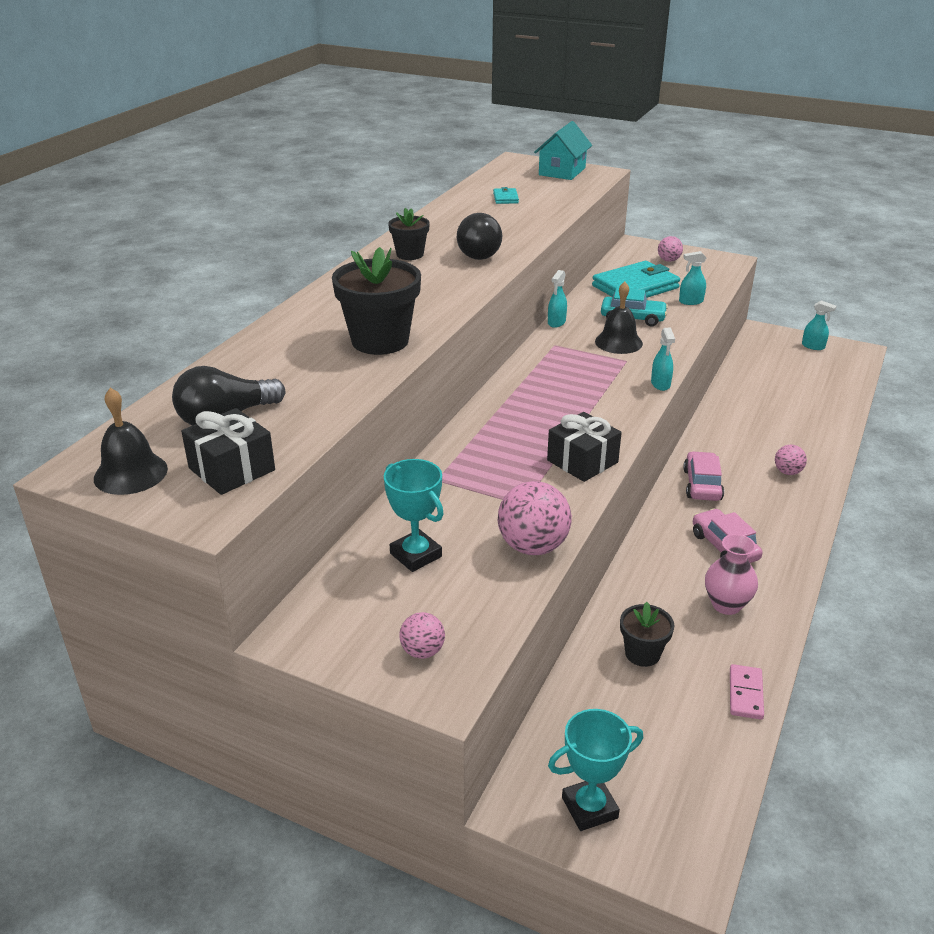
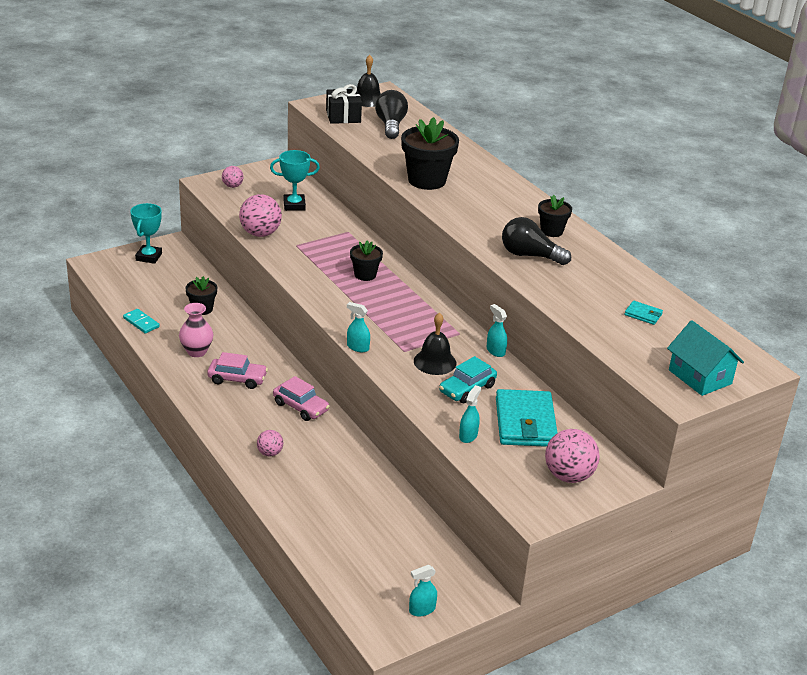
camera: 120 degrees right, 0 degrees up
(523, 429) = (365, 275): none -> black flower pot
(582, 461) = (309, 278): black gift -> none
(668, 260) = (568, 476): pink ball -> pink ball, size x1.83
(745, 694) = (141, 322): pink domino -> turquoise domino

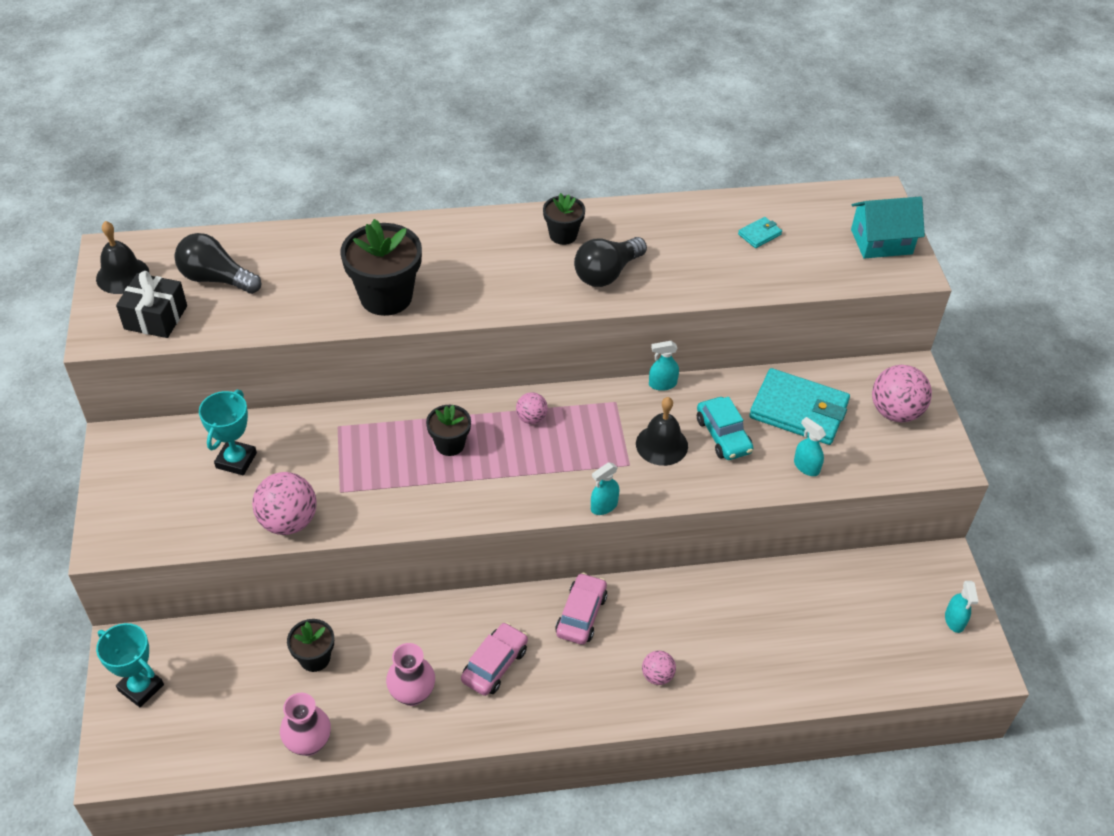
camera: 65 degrees left, 15 degrees up
(141, 322) = (309, 743): turquoise domino -> pink vase
(232, 186) = (137, 514): pink ball -> pink ball (531, 418)
(301, 407) = (581, 615): pink car -> pink car turned 45 degrees counterclockwise

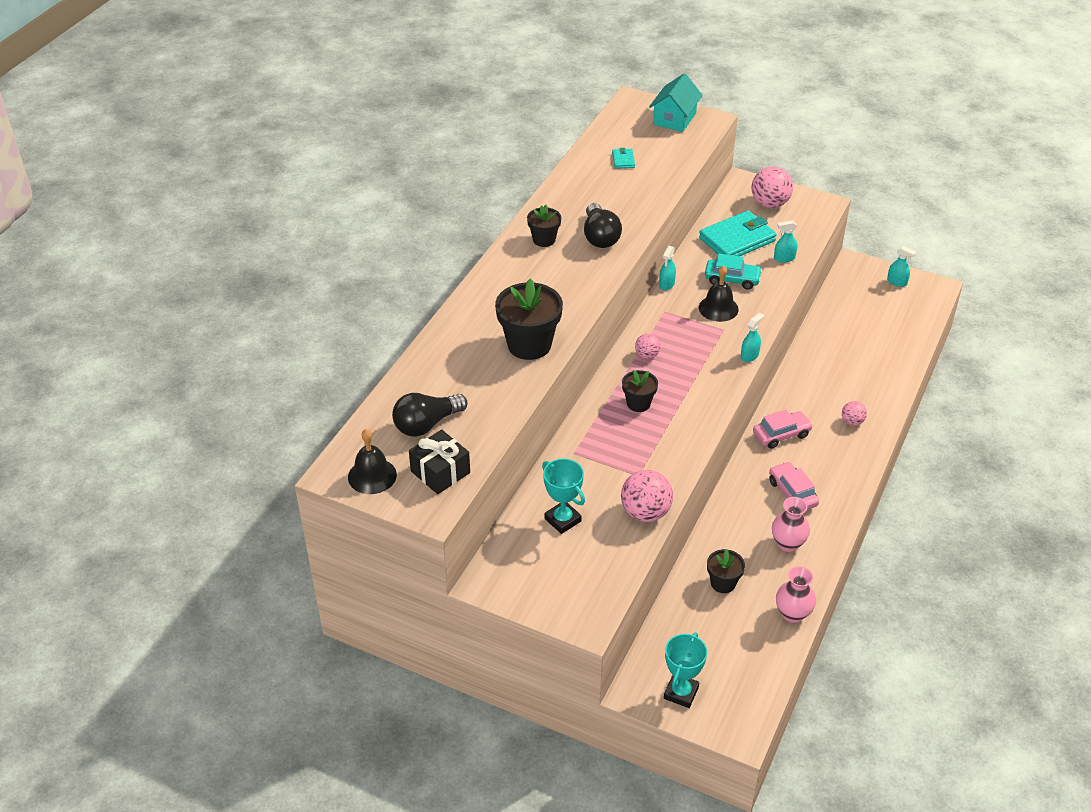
camera: 55 degrees left, 5 degrees down
(141, 687) = (681, 693): turquoise trophy -> turquoise trophy turned 45 degrees counterclockwise
(581, 615) = (781, 434): pink car -> pink car turned 105 degrees clockwise
(604, 506) = (749, 356): turquoise spray bottle -> turquoise spray bottle turned 135 degrees counterclockwise

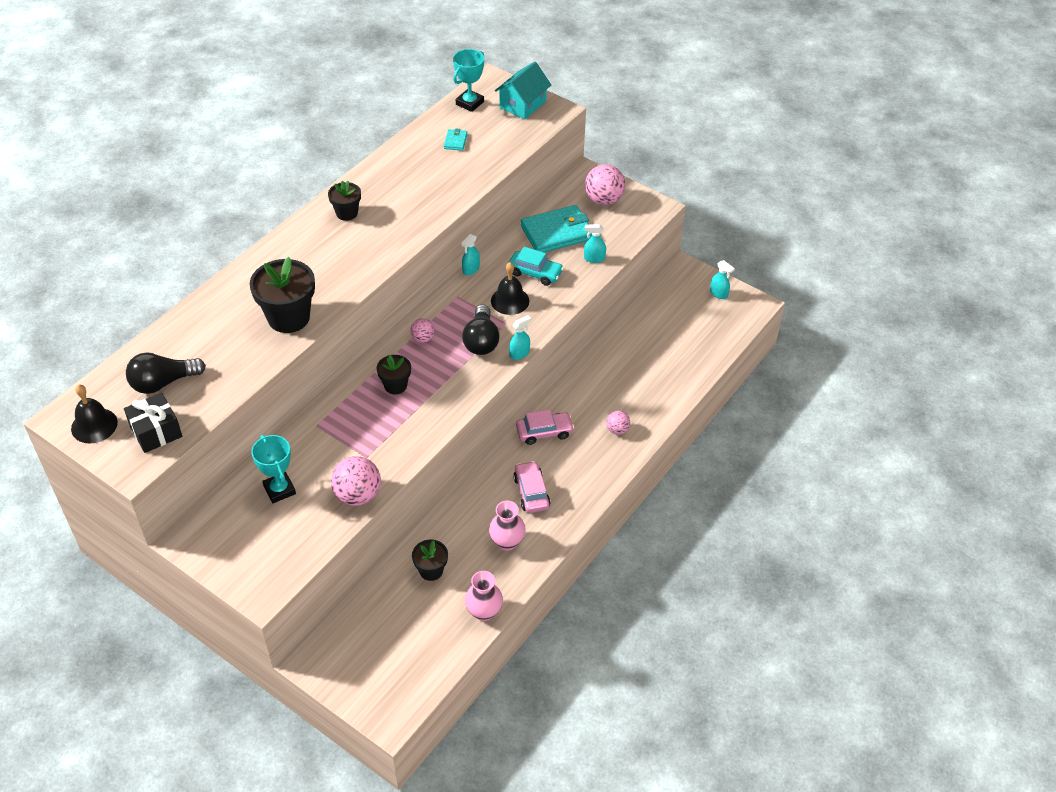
camera: 10 degrees right, 5 degrees up
(600, 237) = (400, 217): black light bulb -> black light bulb (481, 341)
(681, 693) = (350, 670): turquoise trophy -> turquoise trophy (469, 103)

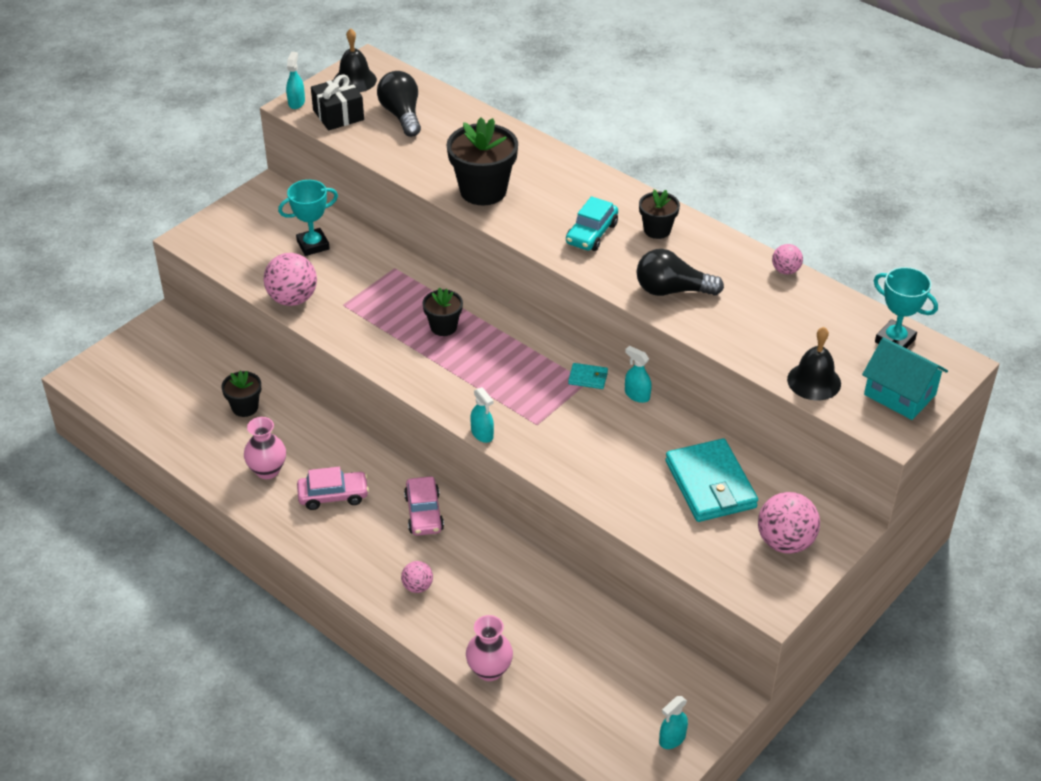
camera: 95 degrees right, 5 degrees down
(423, 338) = (516, 350): pink ball -> pink ball (785, 270)
(455, 141) = (806, 324): turquoise wallet -> turquoise wallet (588, 378)
(481, 341) = (508, 400): black light bulb -> black light bulb (672, 290)
(484, 611) = (181, 447): pink vase -> pink vase (489, 670)
(510, 300) = (577, 429): black bell -> black bell (814, 381)
(535, 273) = (629, 457): turquoise car -> turquoise car (591, 233)
(594, 258) = (657, 521): turquoise spray bottle -> turquoise spray bottle (296, 102)

